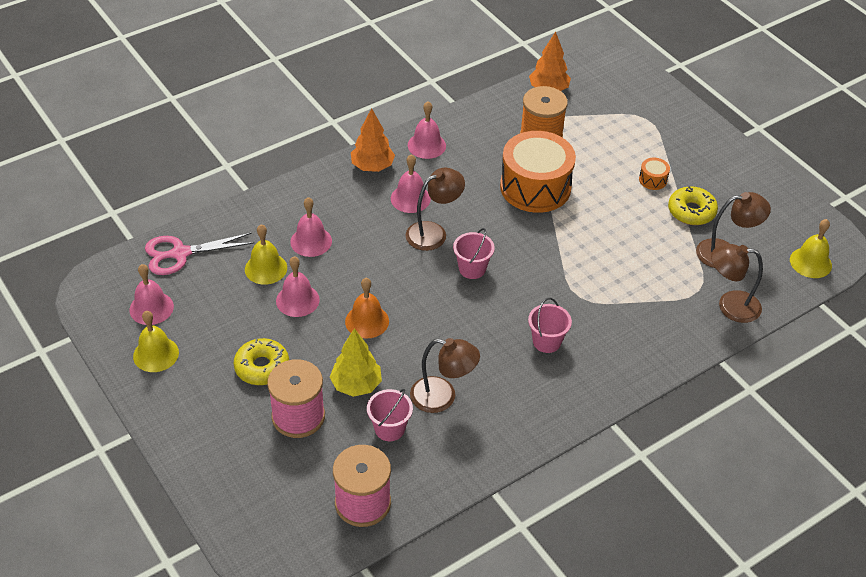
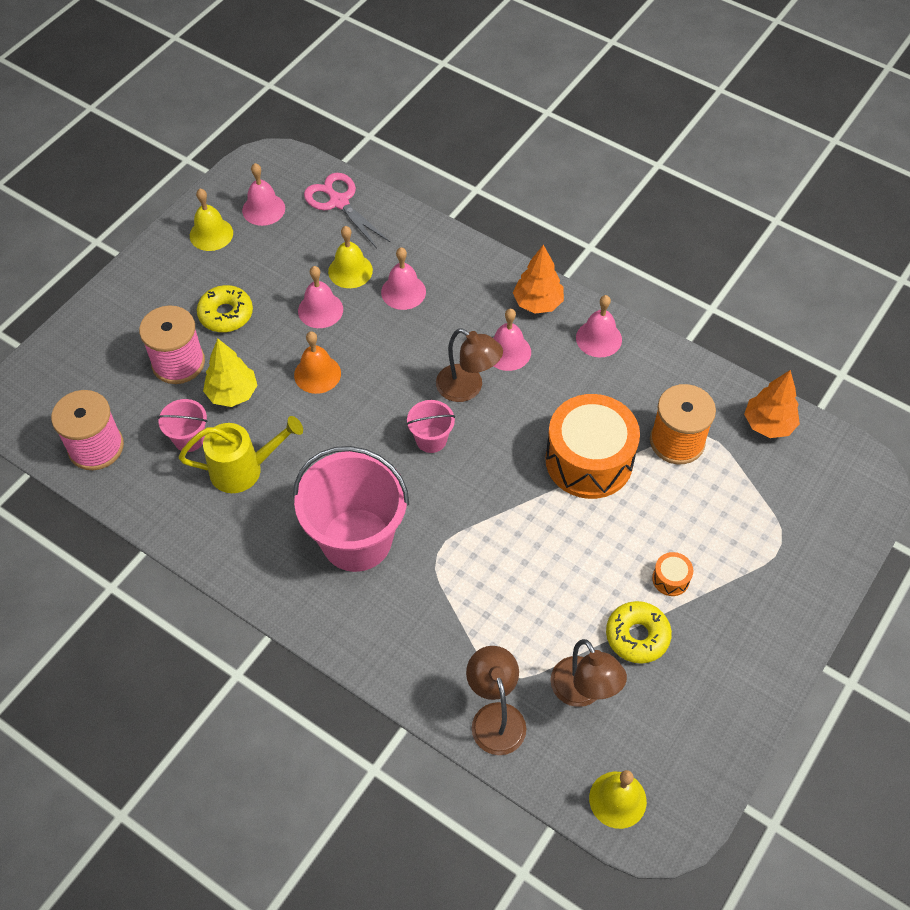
camera: 70 degrees right, 10 degrees up
(442, 397) = (244, 469): brown lamp -> yellow watering can
(546, 341) = (356, 540): pink bucket -> pink bucket, size x2.17

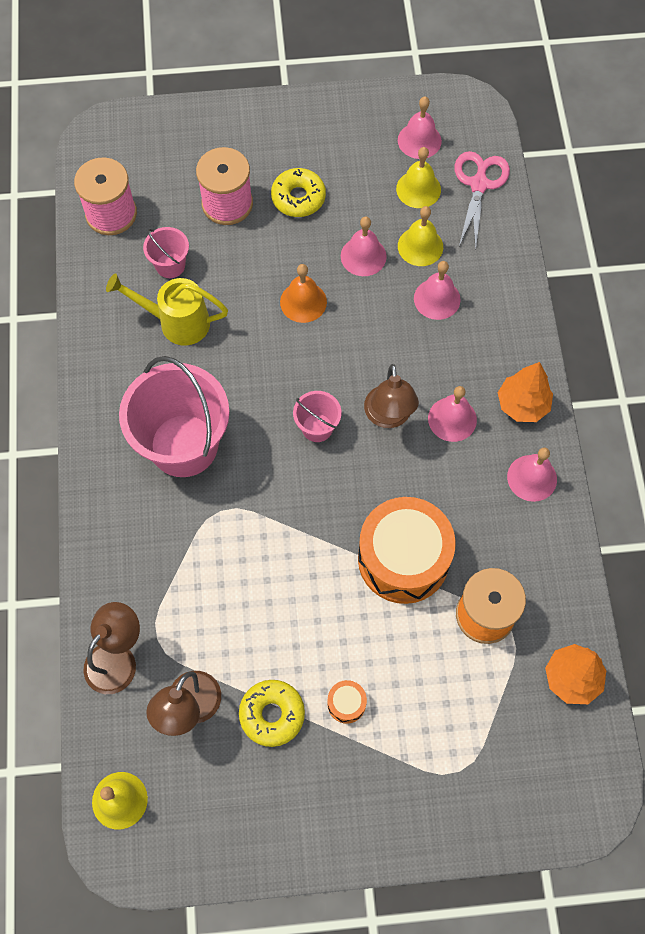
camera: 50 degrees right, 10 degrees up
(211, 234) = (361, 127): yellow bell -> yellow bell (418, 189)
(232, 394) = (233, 261): yellow tree -> none
(244, 469) = (176, 322): yellow watering can -> yellow watering can turned 150 degrees clockwise

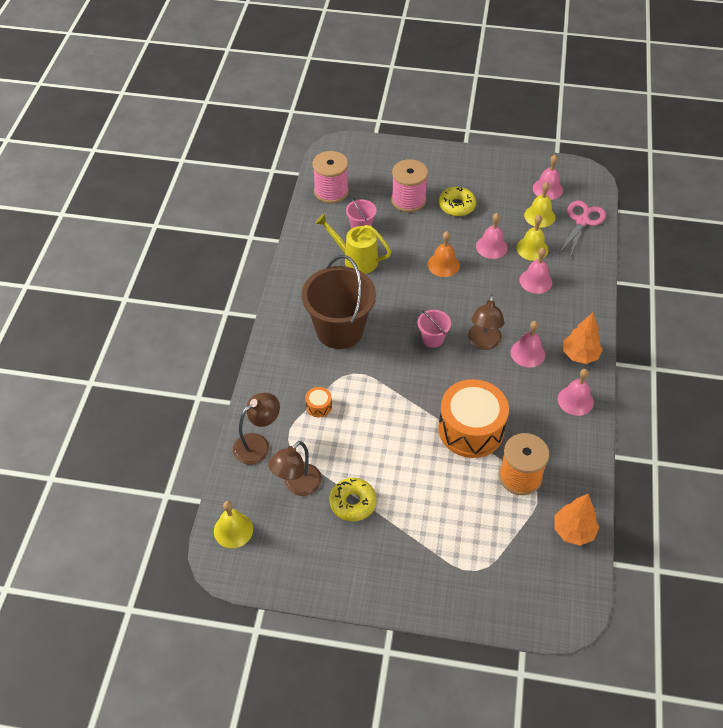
camera: 15 degrees right, 15 degrees down
(184, 445) = (339, 330): pink bucket -> brown bucket
(346, 704) = (406, 509): orange drum -> orange drum (319, 406)

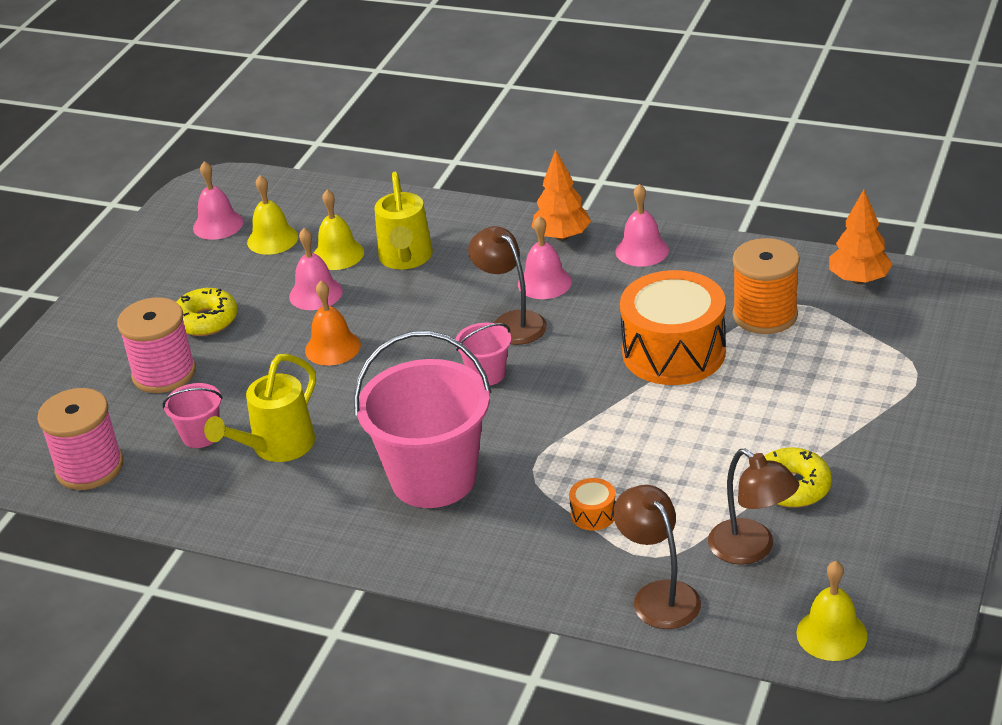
camera: 75 degrees left, 15 degrees down
(339, 330) = (433, 478): brown bucket -> pink bucket
(483, 342) = (511, 322): brown lamp -> brown lamp turned 150 degrees counterclockwise
(535, 281) = (405, 259): pink bell -> yellow watering can
(582, 221) = (303, 201): pink scissors -> none

